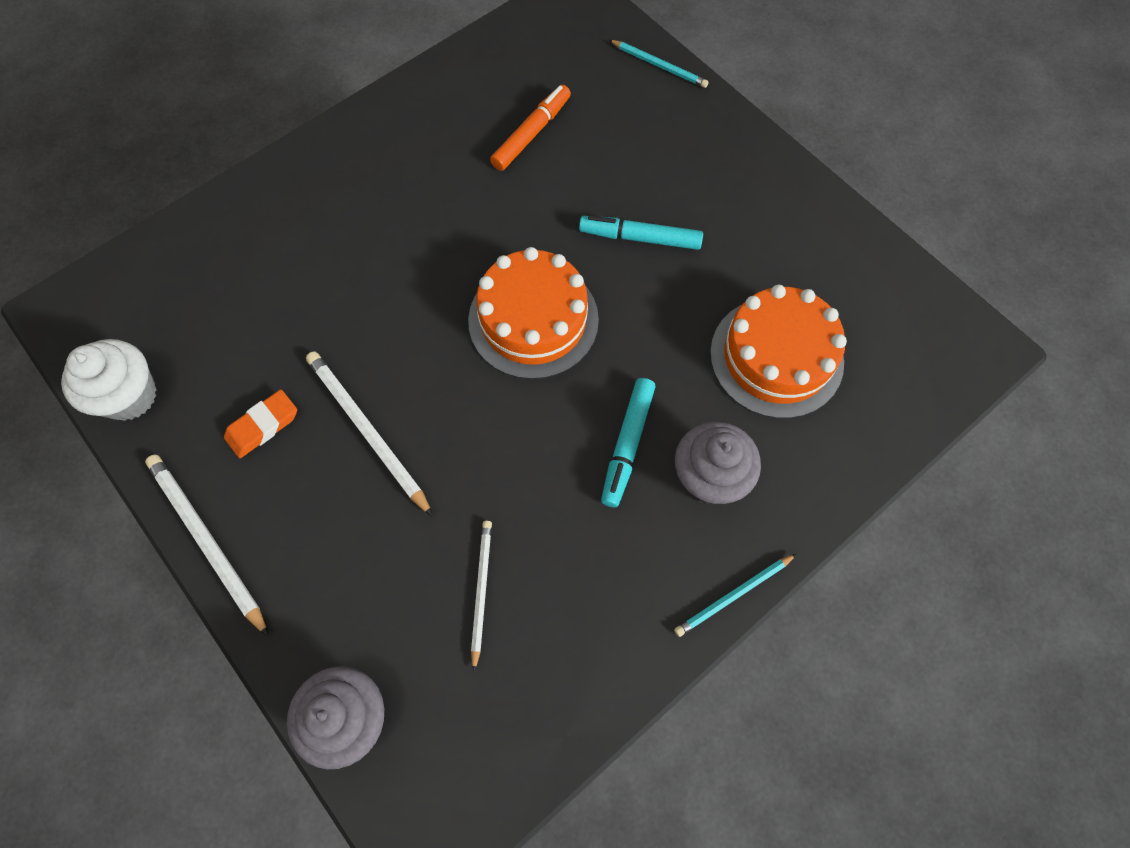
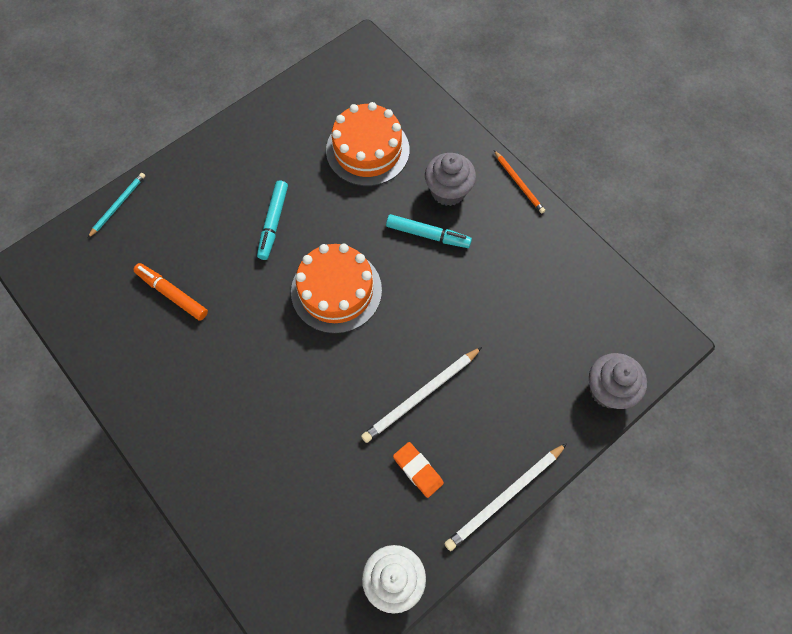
camera: 90 degrees left, 0 degrees up
(481, 591) = (526, 318): white pencil -> none
(734, 595) = (518, 183): turquoise pencil -> orange pencil

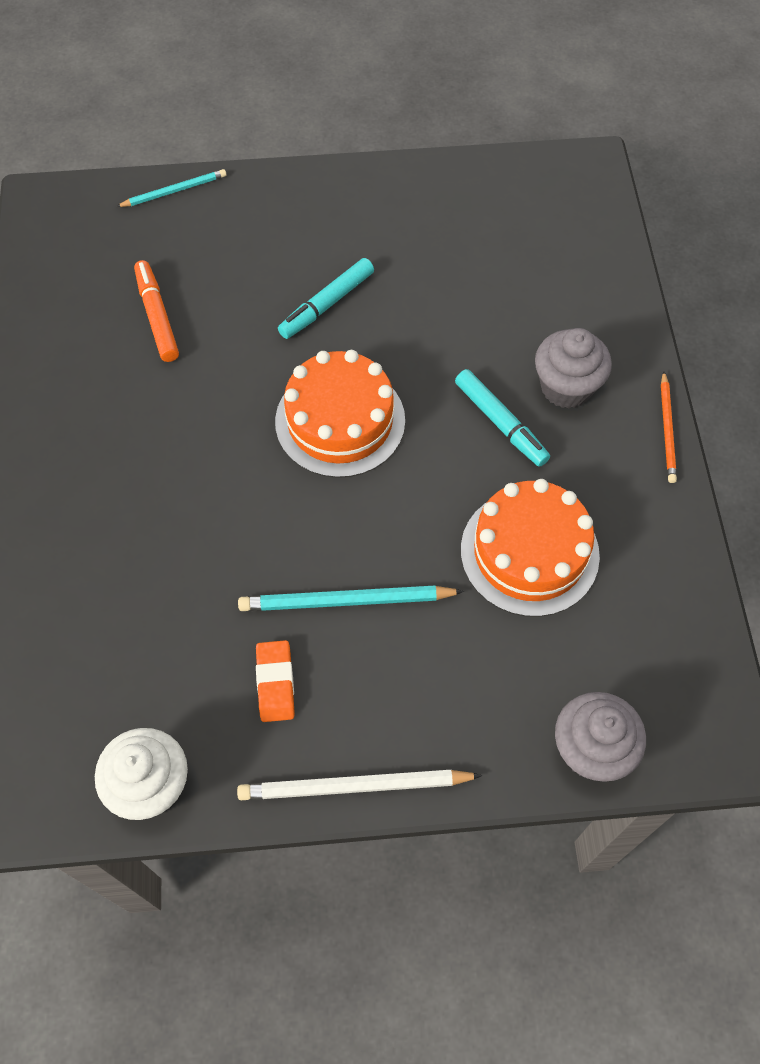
camera: 35 degrees right, 5 degrees down
(367, 150) = (502, 285): orange cake -> orange cake (529, 552)
(421, 395) = (347, 601): white pencil -> turquoise pencil

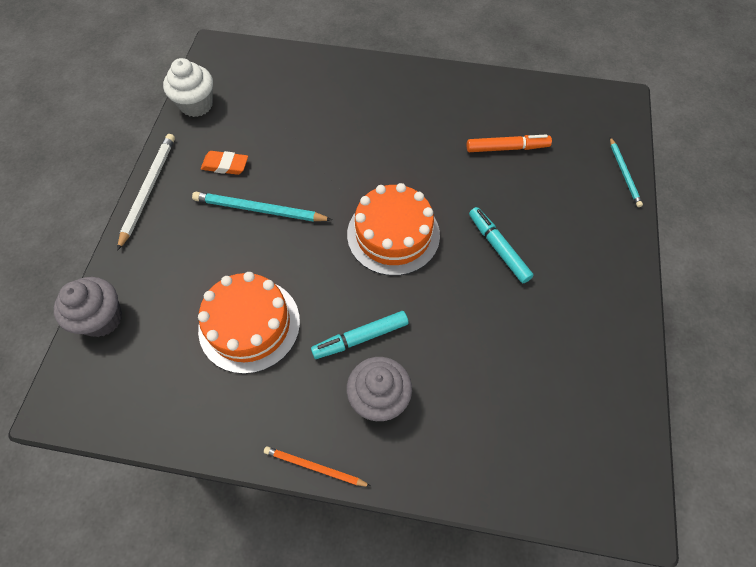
camera: 105 degrees right, 0 degrees up
(347, 601) = (260, 210): turquoise pencil -> turquoise pencil turned 90 degrees counterclockwise

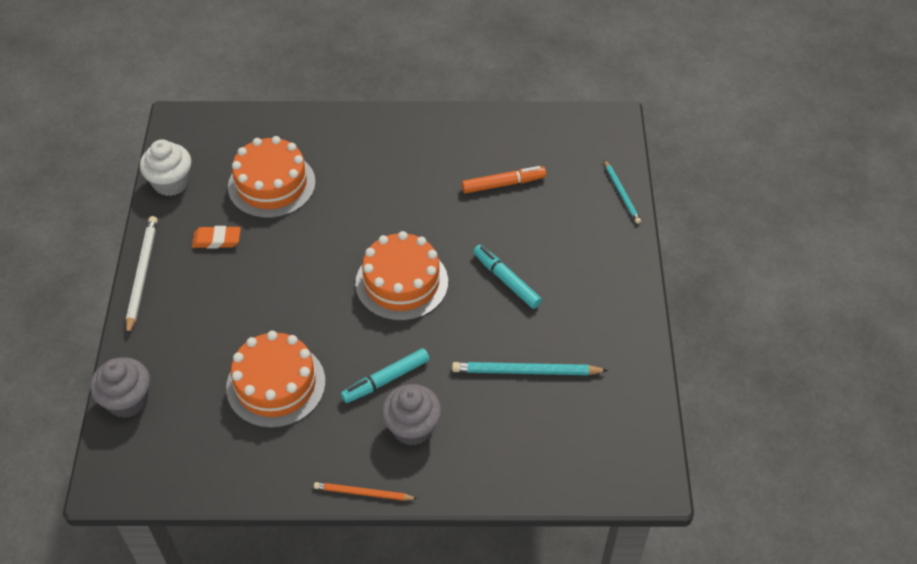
camera: 10 degrees left, 10 degrees down
(260, 210) = (262, 278): turquoise pencil -> turquoise pencil (526, 371)
(287, 119) = (271, 184): none -> orange cake

